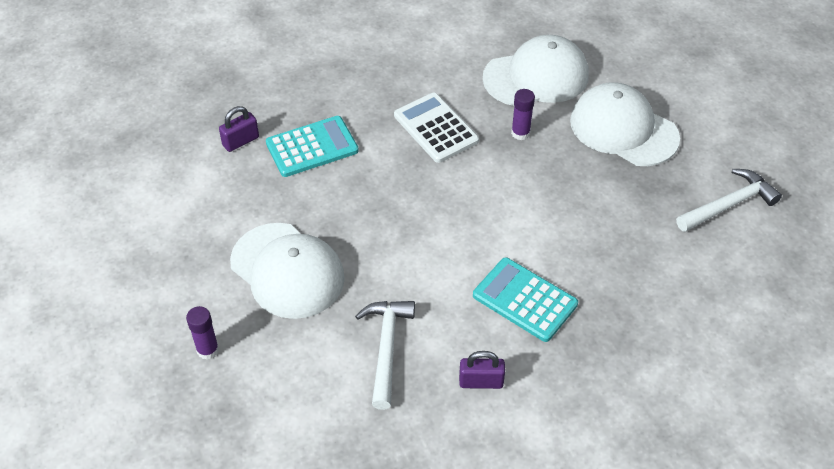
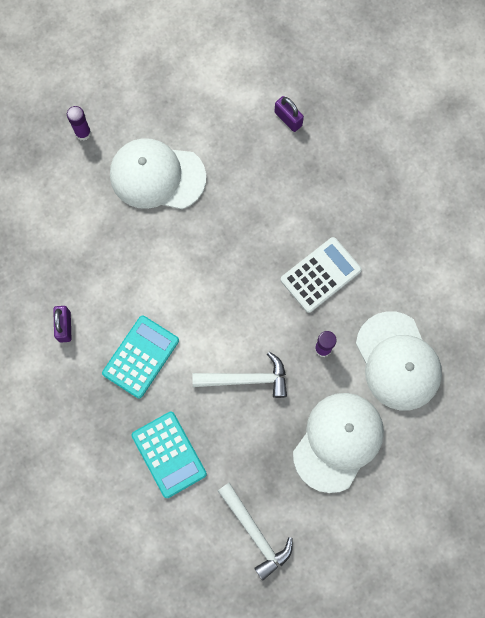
camera: 85 degrees right, 25 degrees up
(287, 270) = (157, 176): white cap -> white cap turned 60 degrees clockwise
(312, 147) = (287, 176): turquoise calculator -> turquoise calculator (169, 454)
(386, 348) = (90, 256): white hammer -> white hammer (246, 379)

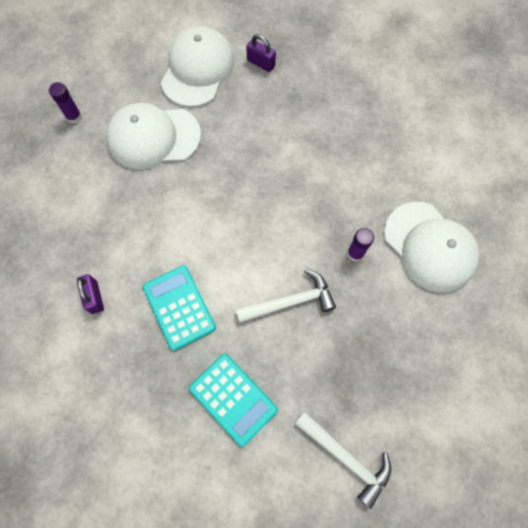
camera: 15 degrees left, 5 degrees down
(141, 357) = (179, 307): turquoise calculator -> turquoise calculator turned 45 degrees counterclockwise
(320, 275) = (332, 187): white calculator -> none
(338, 441) = (399, 339): white cap -> white cap (197, 69)

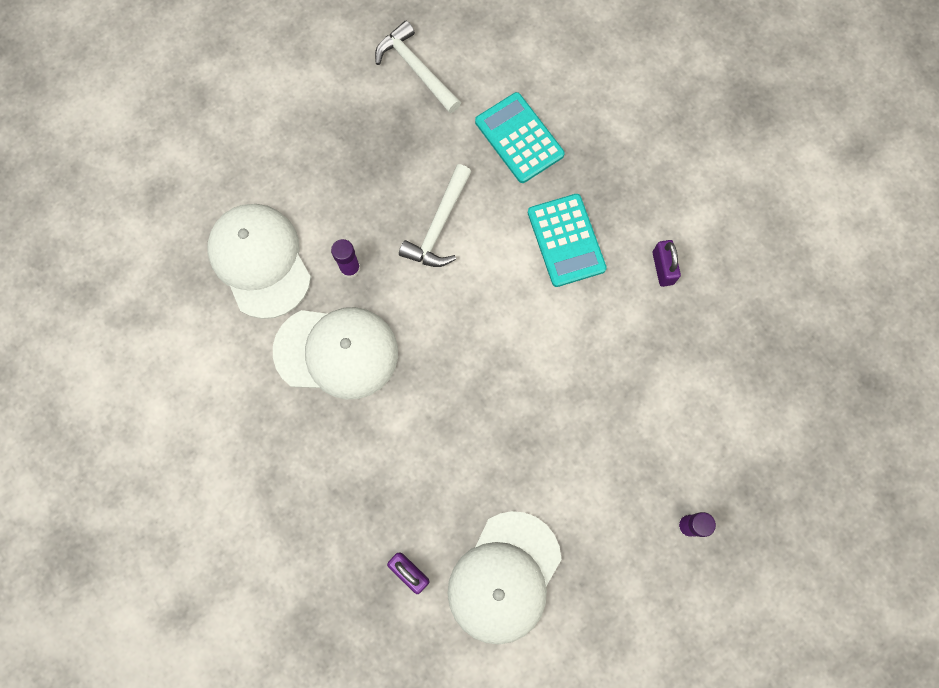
camera: 170 degrees left, 5 degrees up
(153, 137) = (578, 472): white cap -> white cap (336, 352)
(290, 302) = (439, 225): white hammer -> white hammer turned 60 degrees counterclockwise

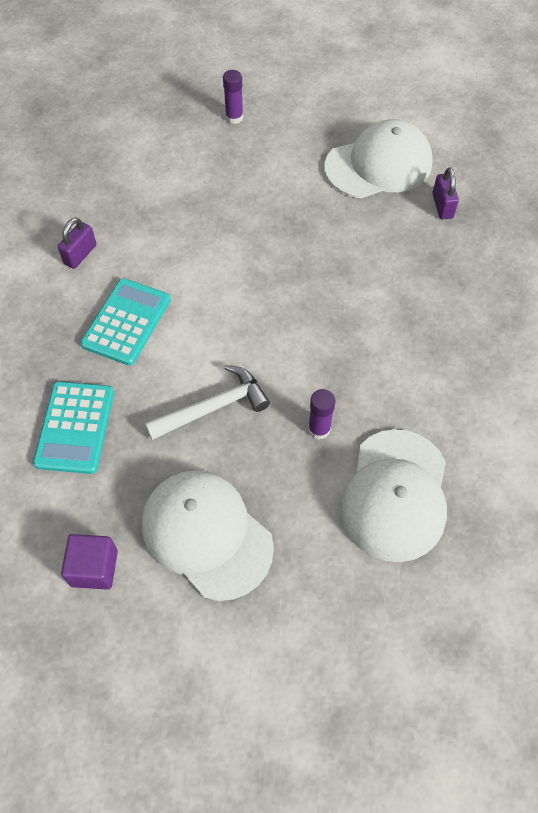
camera: 140 degrees left, 15 degrees down
(336, 352) = (384, 373): white cap -> white cap (206, 534)
(416, 69) = (94, 568): white hammer -> purple cube

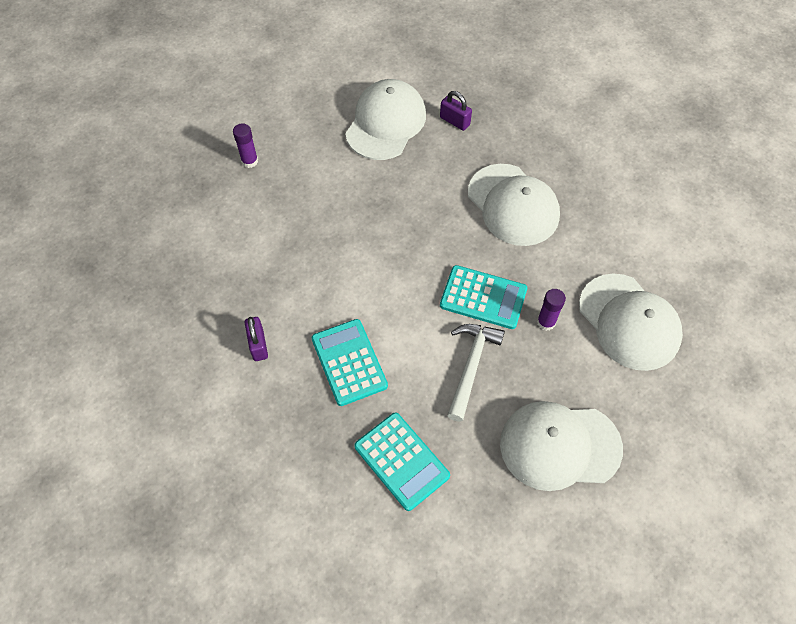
camera: 45 degrees left, 0 degrees up
(94, 568) = (522, 533): purple cube -> none
(290, 364) = (483, 297): none -> turquoise calculator
(410, 312) = (513, 205): none -> white cap

